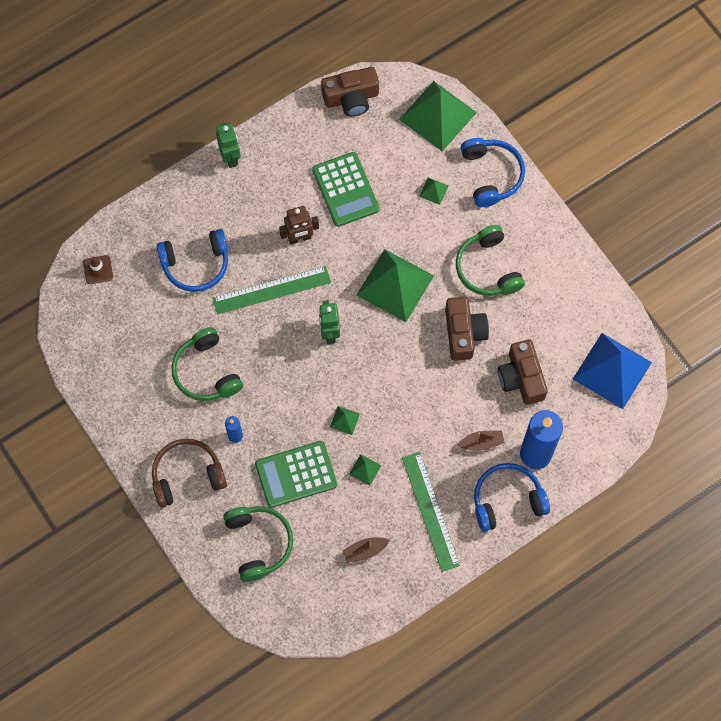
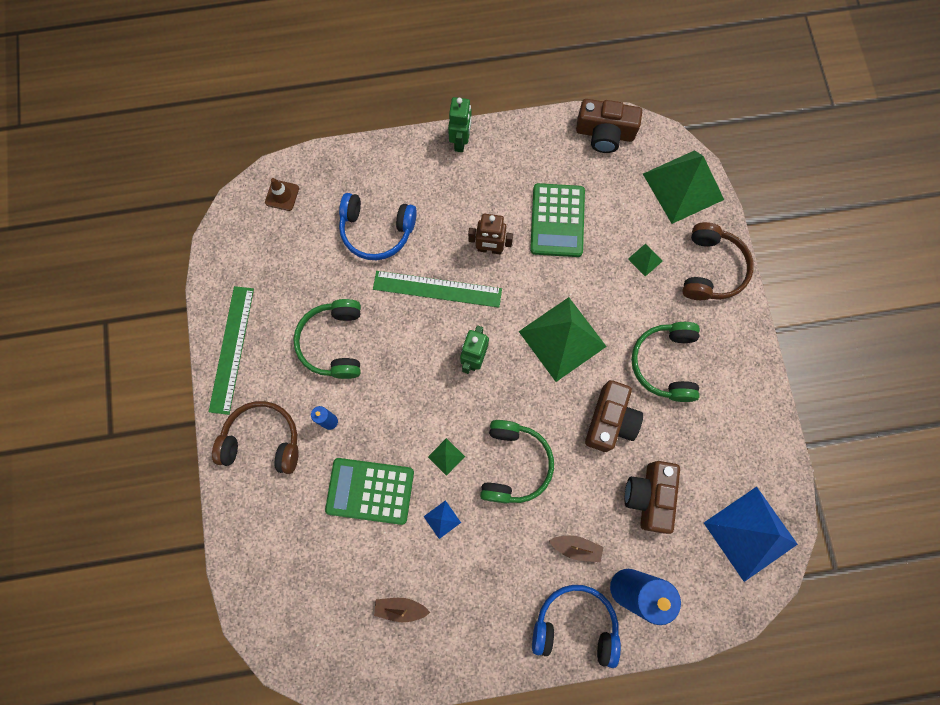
camera: 25 degrees right, 5 degrees up
(258, 543) = (297, 546): green headphones -> green headphones (514, 464)
(365, 469) = (442, 519): green pyramid -> blue pyramid
(430, 511) = (488, 597): green ruler -> green ruler (232, 349)
(491, 175) = (711, 269): blue headphones -> brown headphones

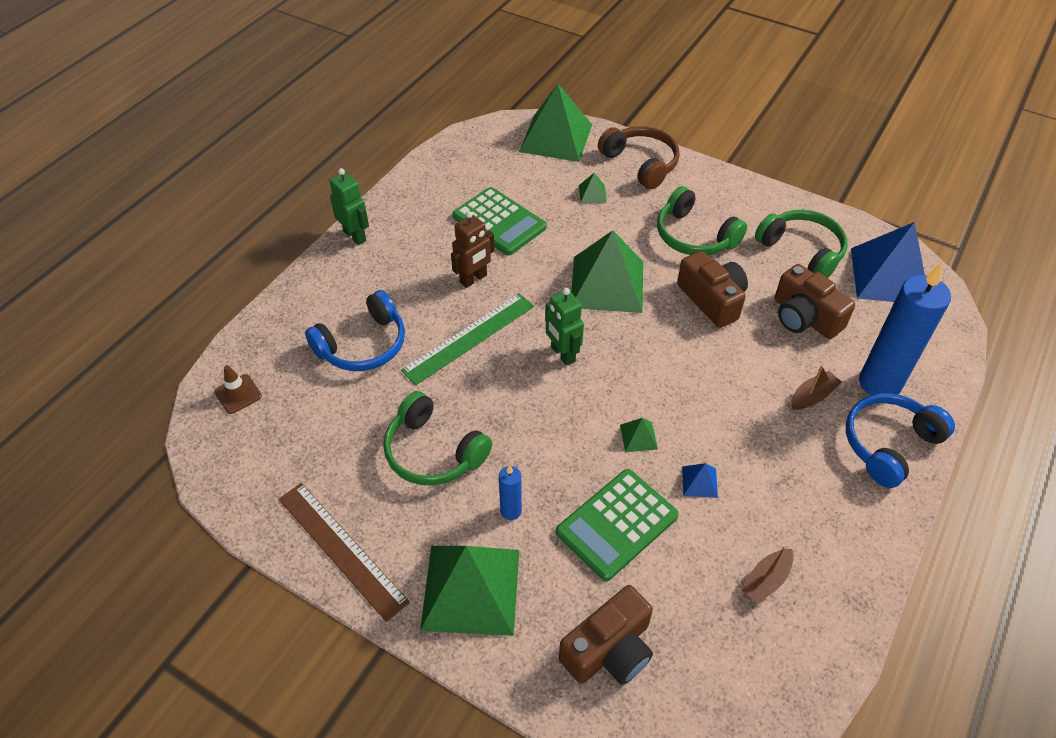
camera: 50 degrees left, 25 degrees down
(232, 349) = (341, 549): green ruler -> brown ruler
(263, 441) = (471, 589): brown headphones -> green pyramid
(514, 464) = (693, 390): green headphones -> green headphones (802, 251)
(604, 133) = (460, 151): brown camera -> brown camera (609, 650)

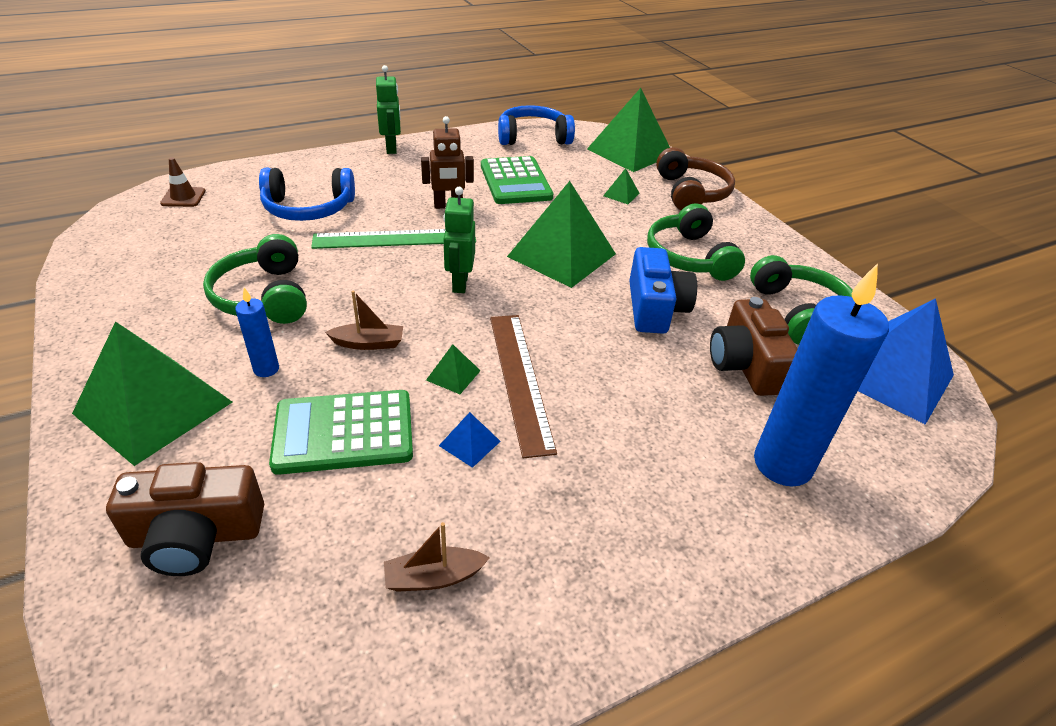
camera: 30 degrees right, 10 degrees down
(341, 549) = (105, 322): brown ruler -> brown ruler (520, 379)
(712, 299) = (655, 308): brown camera -> blue camera
(812, 396) = (683, 435): brown boat -> brown boat (368, 343)
(889, 444) = (736, 529): blue headphones -> blue headphones (533, 137)

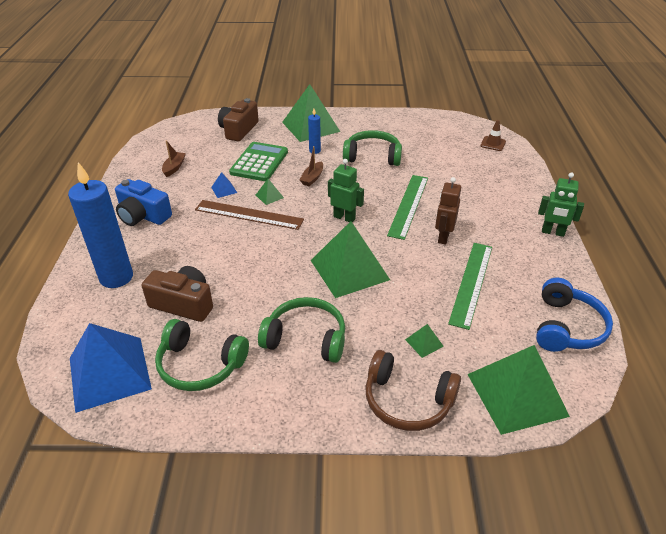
camera: 120 degrees right, 0 degrees up
(308, 208) = (463, 181): blue headphones -> none
(515, 181) = (471, 283): green calculator -> green ruler
(655, 308) = (263, 289): blue camera -> blue camera (143, 216)

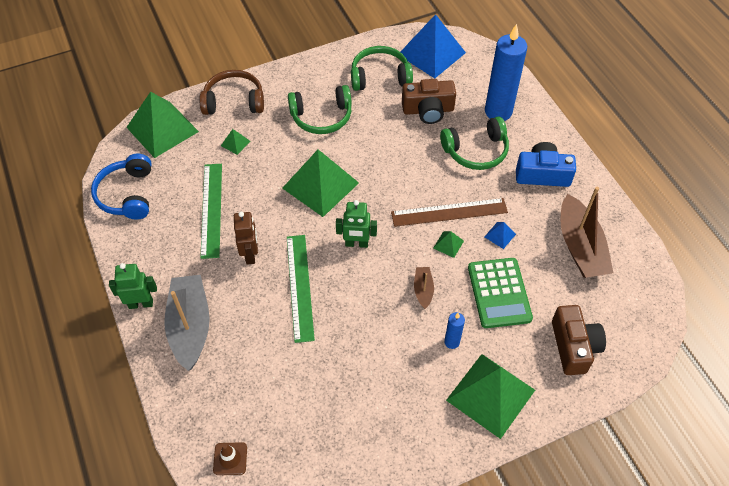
camera: 155 degrees right, 15 degrees up
(174, 168) = (580, 247): brown boat -> brown boat, size x2.13
(372, 156) = (376, 360): green headphones -> green headphones (476, 151)
(509, 207) = (190, 327): none -> grey boat

